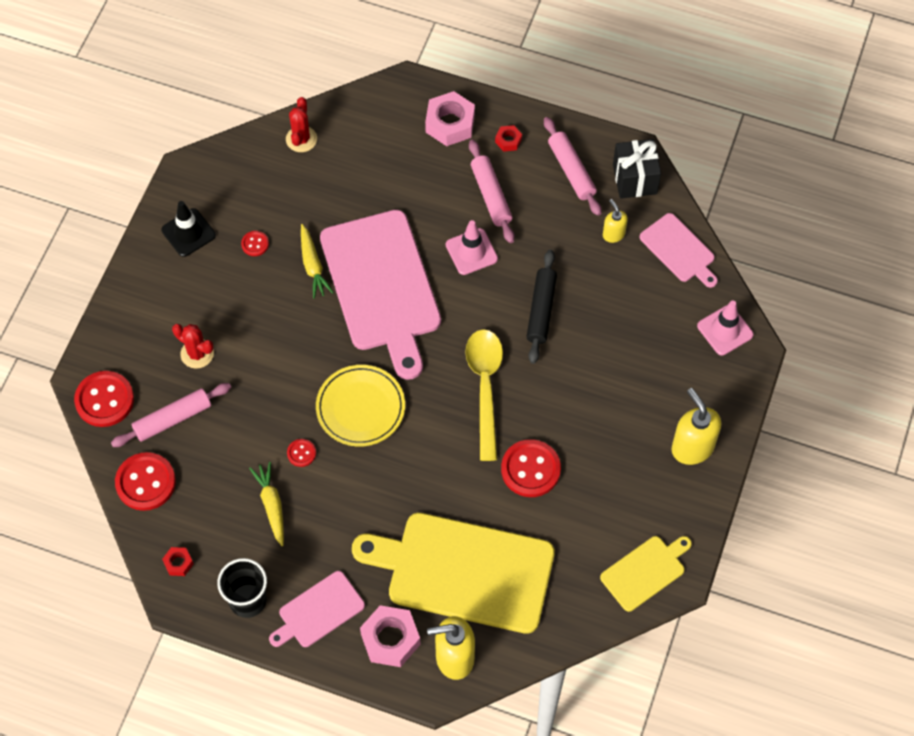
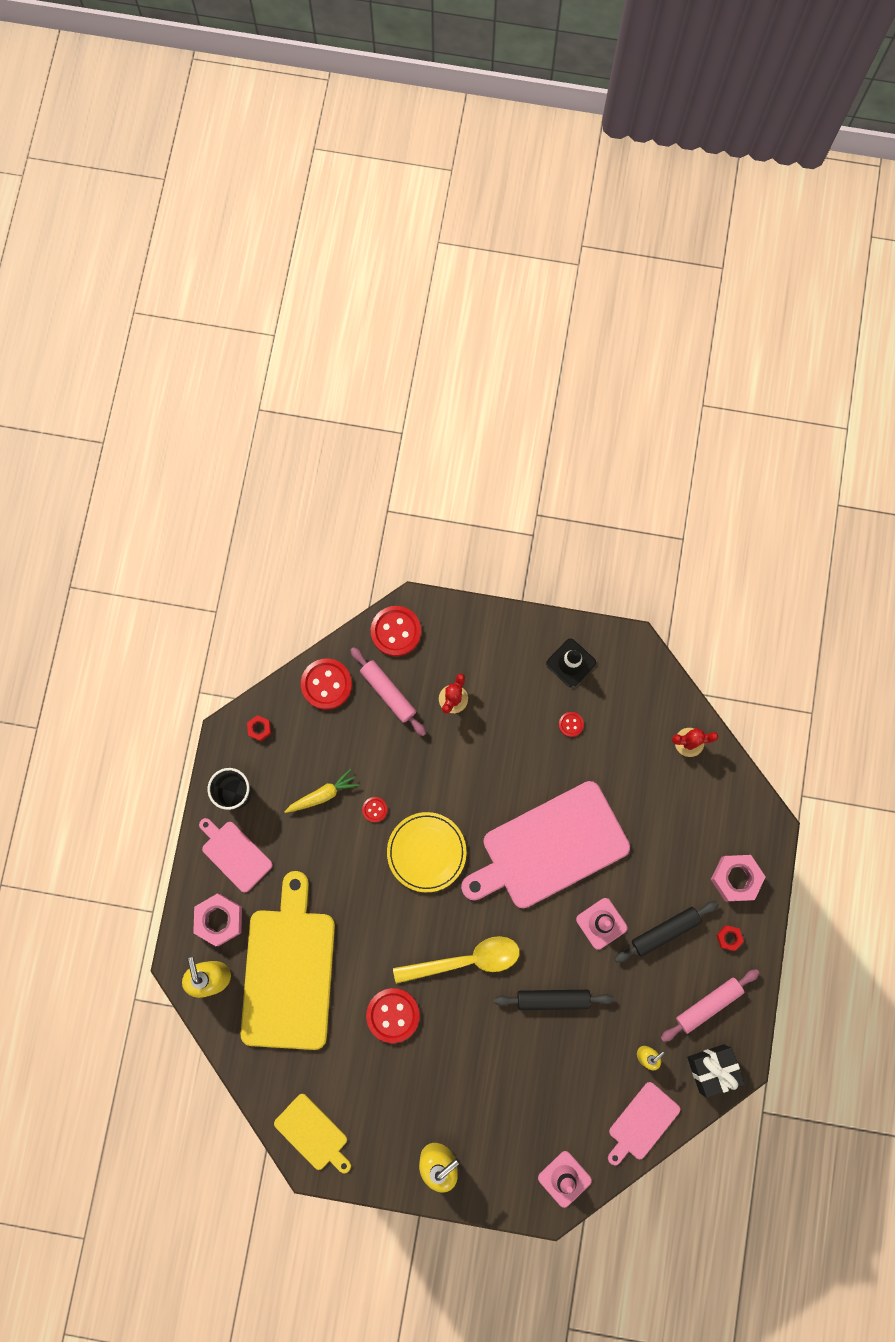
camera: 80 degrees right, 15 degrees up
(313, 265) = (559, 781): yellow carrot -> none
(491, 195) = (665, 931): pink rolling pin -> black rolling pin

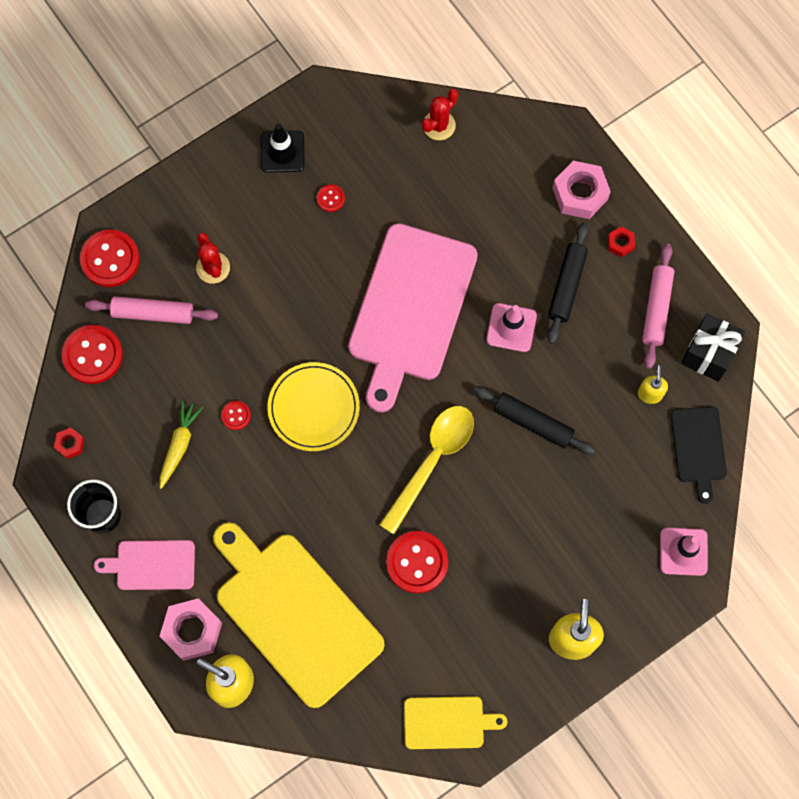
camera: 45 degrees left, 5 degrees down
(553, 999) = (533, 423): black rolling pin -> black rolling pin turned 75 degrees clockwise
(642, 1123) = (698, 448): pink cutting board -> black cutting board

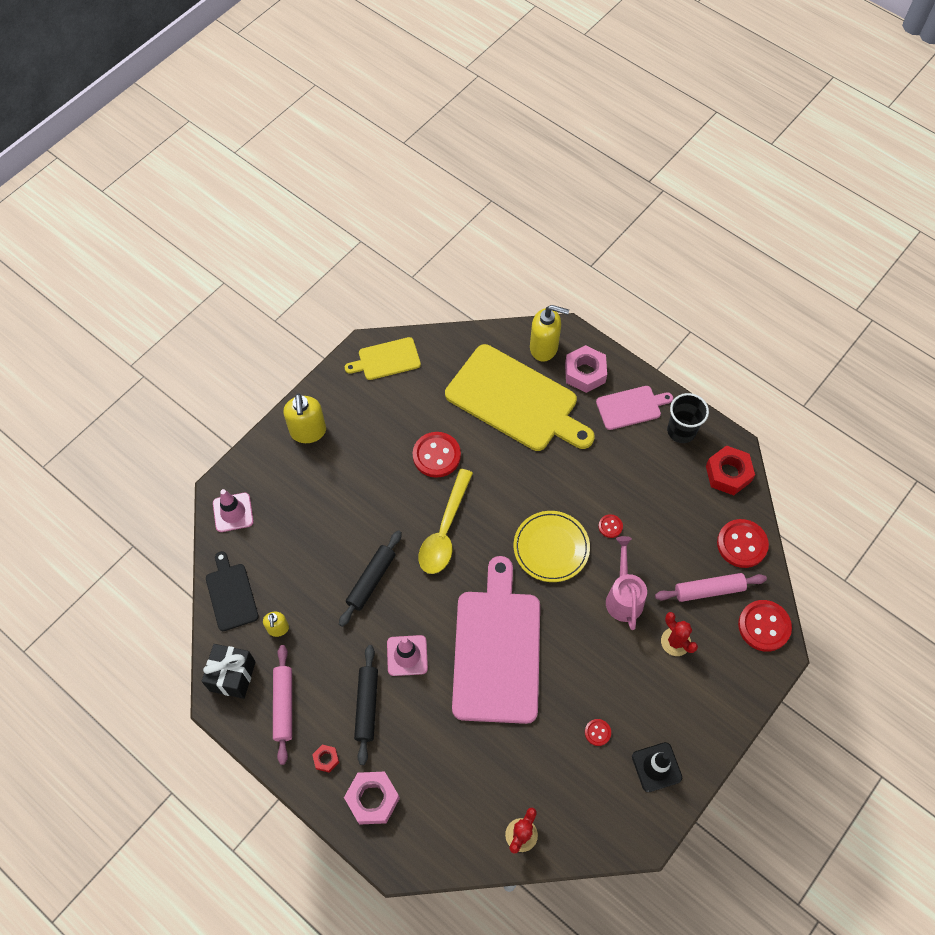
camera: 165 degrees right, 10 degrees down
(70, 444) = (728, 474): red nut -> red nut, size x1.98
(179, 445) = (645, 493): yellow carrot -> none
(251, 330) = (623, 597): none -> pink watering can
(533, 423) = (371, 580): black rolling pin -> black rolling pin turned 75 degrees counterclockwise

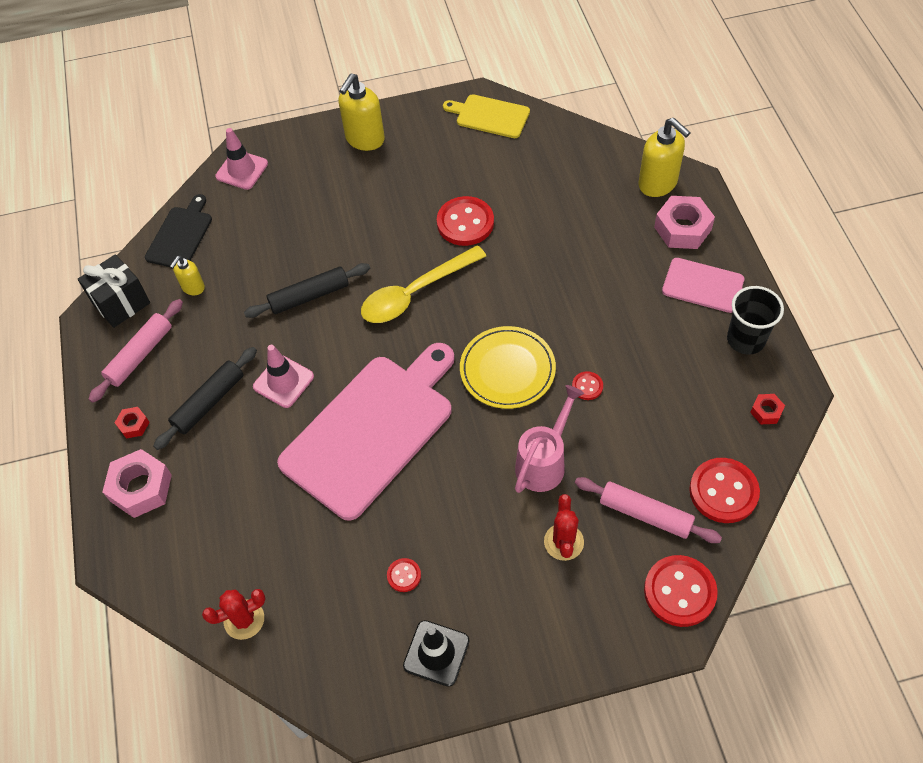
camera: 40 degrees right, 5 degrees down
(515, 400) = (587, 216): yellow cutting board -> none
(728, 474) = (766, 411): red nut -> red nut, size x0.51

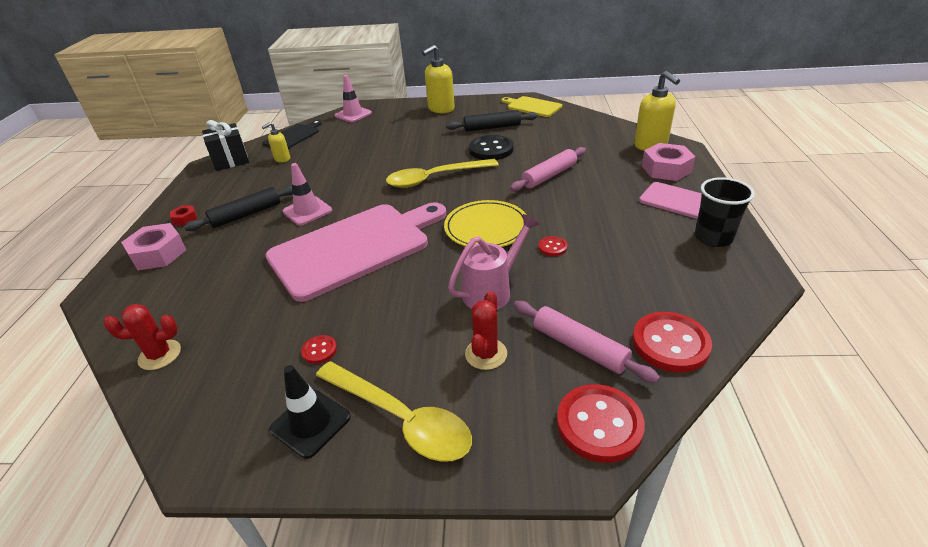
camera: 15 degrees right, 20 degrees down
(140, 355) = (221, 185): pink rolling pin -> pink rolling pin (549, 176)
(309, 296) = (357, 171): black rolling pin -> black rolling pin (492, 127)
(465, 223) = (491, 149): red button -> black button
(514, 629) = (401, 419): none -> yellow spoon
(766, 411) = (727, 289): red nut -> none

